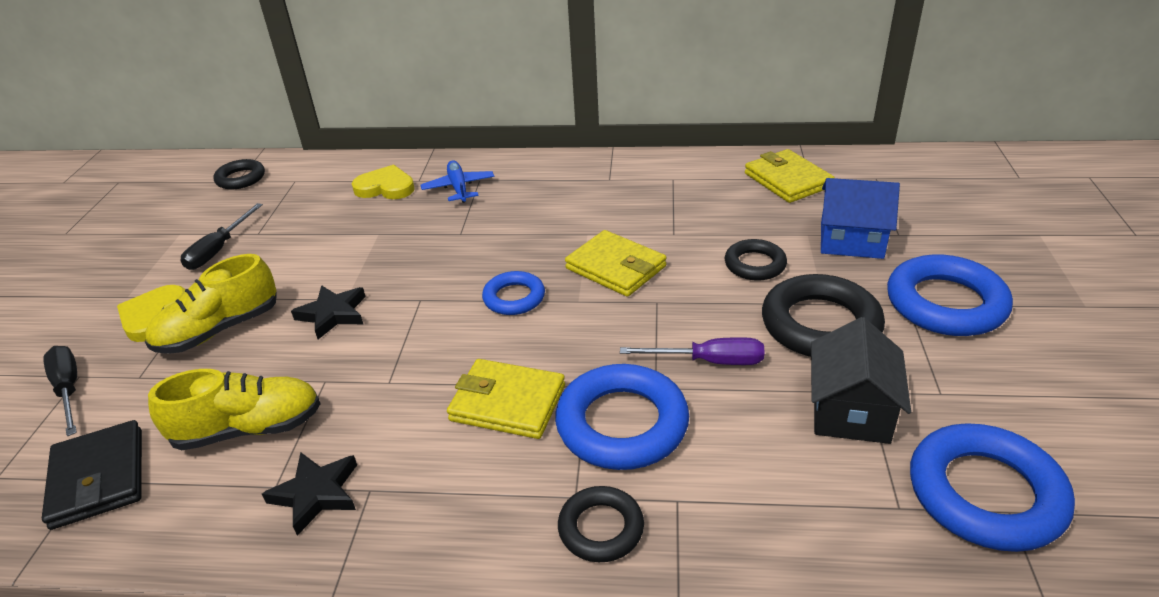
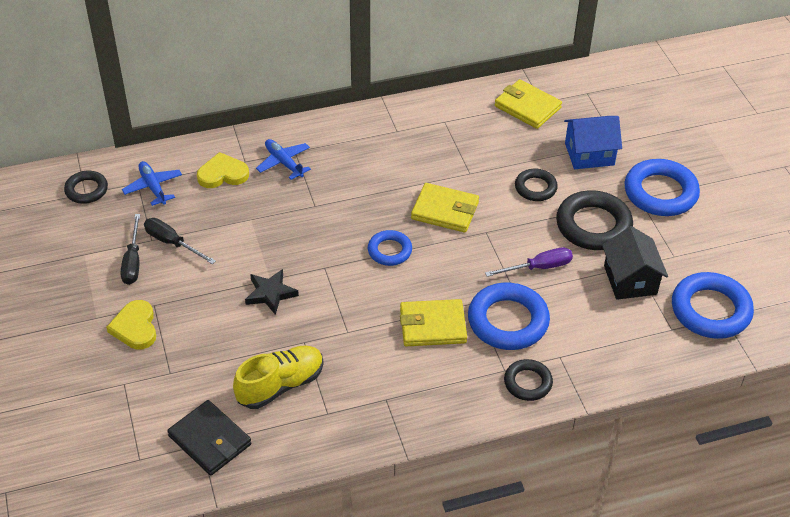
camera: 25 degrees left, 10 degrees up
(69, 390) = (127, 394): black screwdriver -> black screwdriver (172, 243)
(219, 330) = (196, 325): yellow shoe -> none
(305, 187) = (153, 187): none -> blue plane
(316, 494) = (356, 410): black star -> none

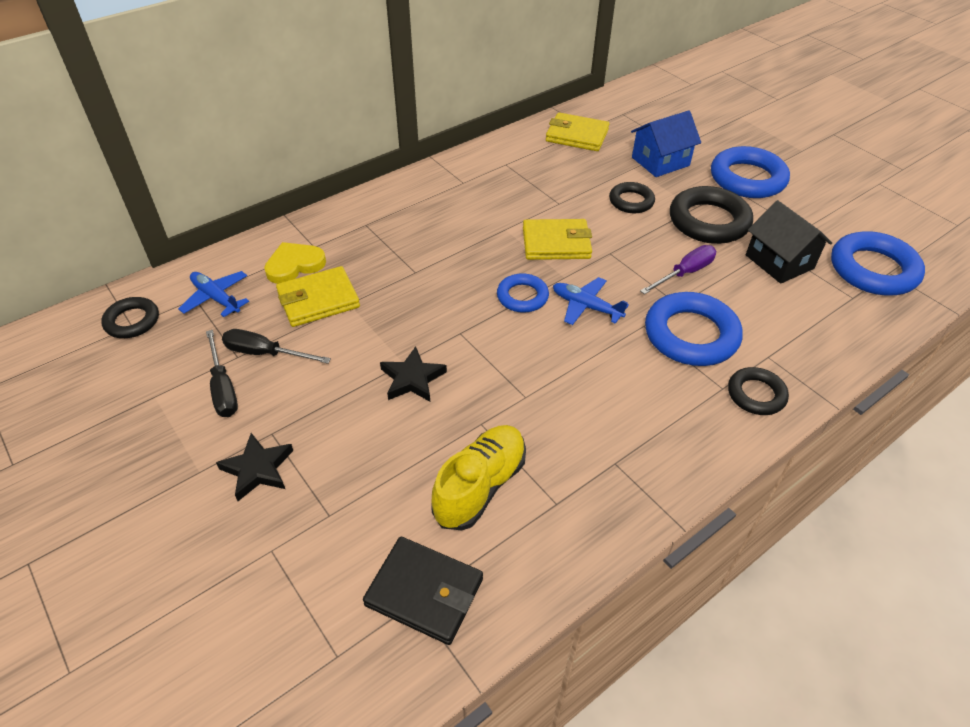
camera: 20 degrees left, 0 degrees up
(135, 327) = (258, 469): yellow heart -> black star
(283, 162) = (359, 238): blue plane -> blue plane (586, 306)
(432, 326) = (616, 362): yellow wallet -> yellow wallet (318, 300)

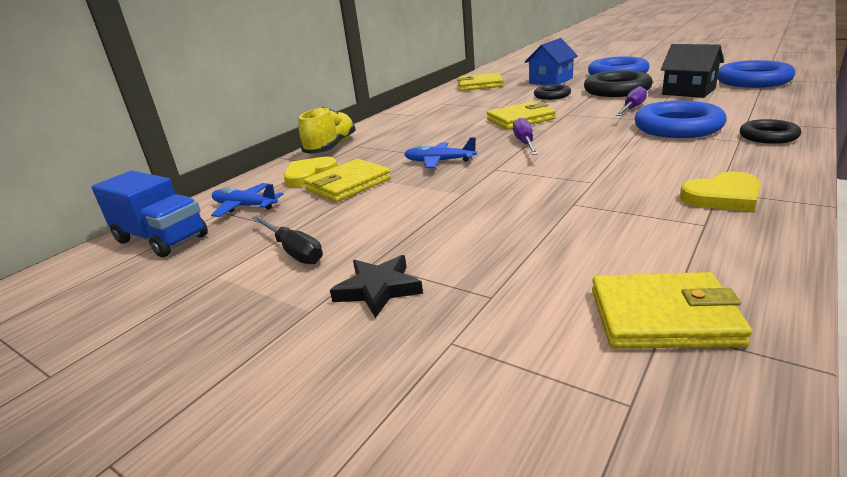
camera: 15 degrees left, 20 degrees down
(132, 321) = (161, 239): black ring -> blue truck
(265, 353) = (321, 221): black screwdriver -> none
(412, 379) = (480, 198): black star -> none
(424, 592) = (663, 317): black wallet -> yellow wallet
(480, 486) = (621, 235): yellow shoe -> yellow shoe (331, 147)
(522, 297) = (525, 143): blue ring -> purple screwdriver
(586, 306) = (581, 135): blue plane -> blue plane (439, 161)
(609, 473) = (722, 196): none -> yellow heart

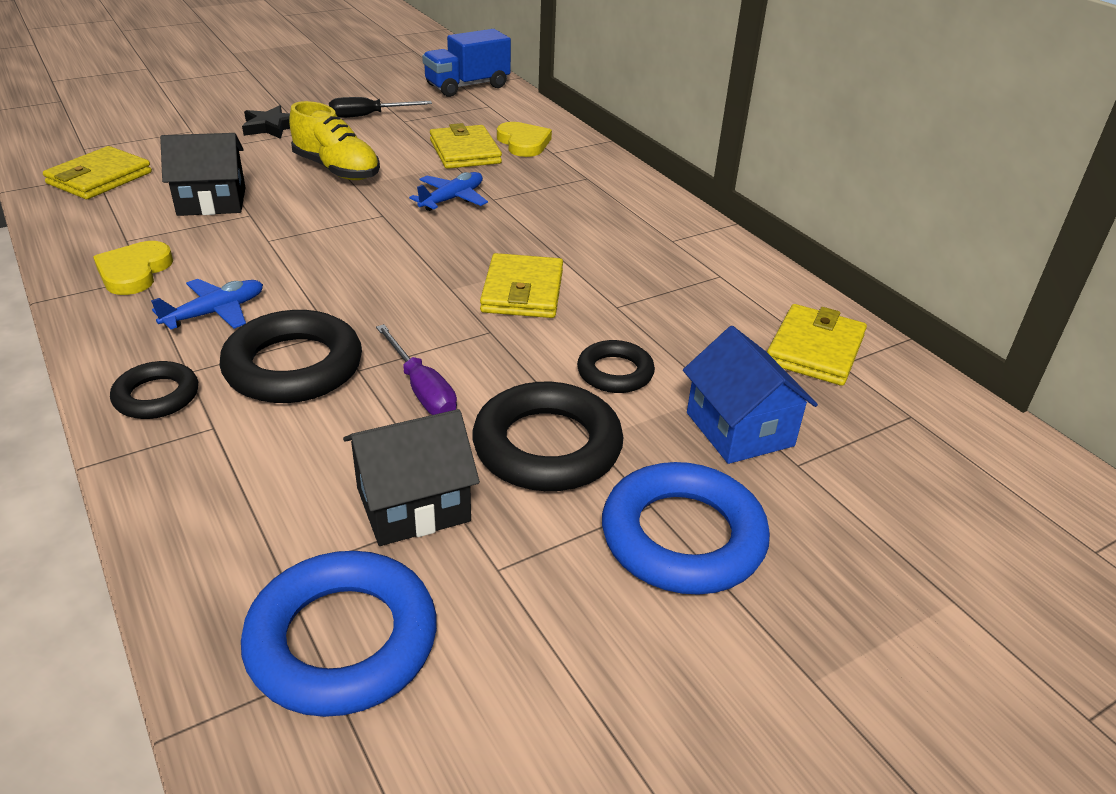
camera: 110 degrees right, 10 degrees up
(245, 206) = (485, 113): blue plane -> blue plane (215, 312)
(331, 147) = (602, 166): yellow shoe -> yellow shoe (336, 170)
(525, 143) = (424, 255): purple screwdriver -> none
(584, 227) = (212, 201): none -> black house
(677, 127) = (293, 366): blue ring -> black ring

